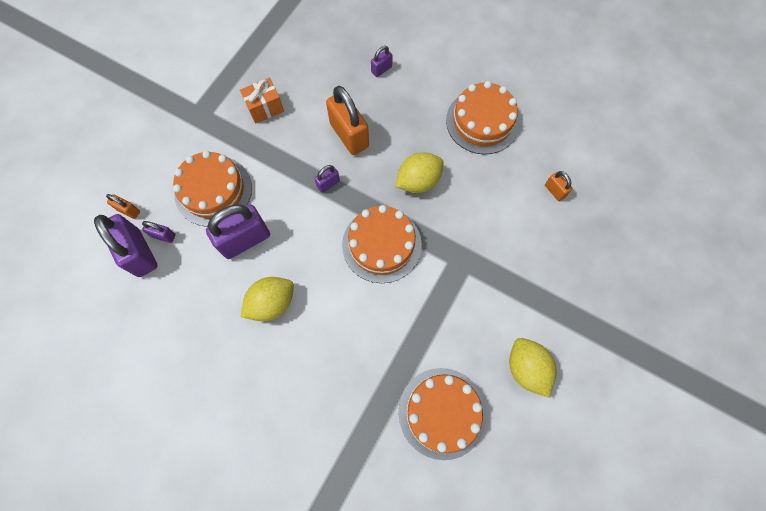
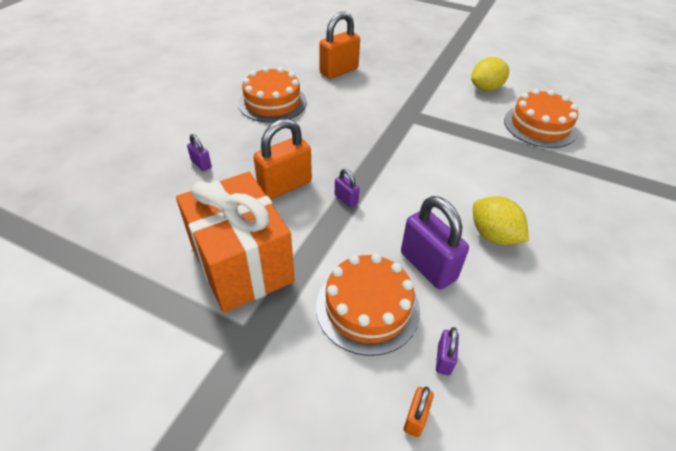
camera: 95 degrees left, 25 degrees down
(139, 253) = (478, 388): purple padlock -> none
(265, 108) = (241, 264): orange gift -> orange gift, size x2.21
(381, 244) = (407, 160): orange cake -> none
(418, 181) = (337, 138): yellow lemon -> none
(554, 191) = (339, 71): orange padlock -> orange padlock, size x2.09

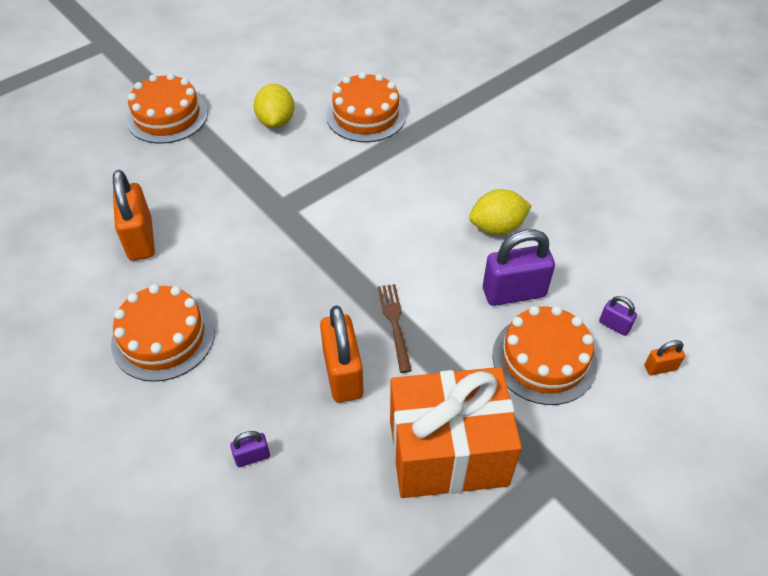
camera: 65 degrees left, 5 degrees up
(346, 199) = (394, 323): purple padlock -> brown fork
(416, 418) = (660, 367): orange padlock -> orange padlock turned 60 degrees counterclockwise
(444, 48) = (167, 116): none -> orange cake

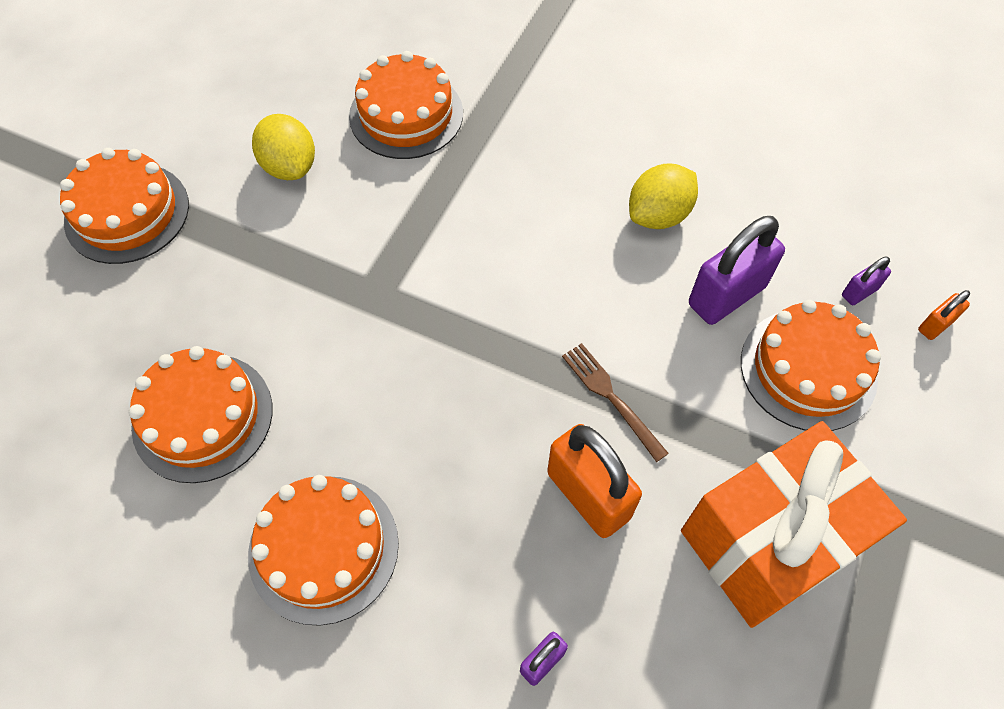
camera: 25 degrees left, 10 degrees up
(140, 239) = (203, 417): orange padlock -> orange cake
(614, 325) = (859, 292): purple padlock -> purple padlock turned 45 degrees counterclockwise

